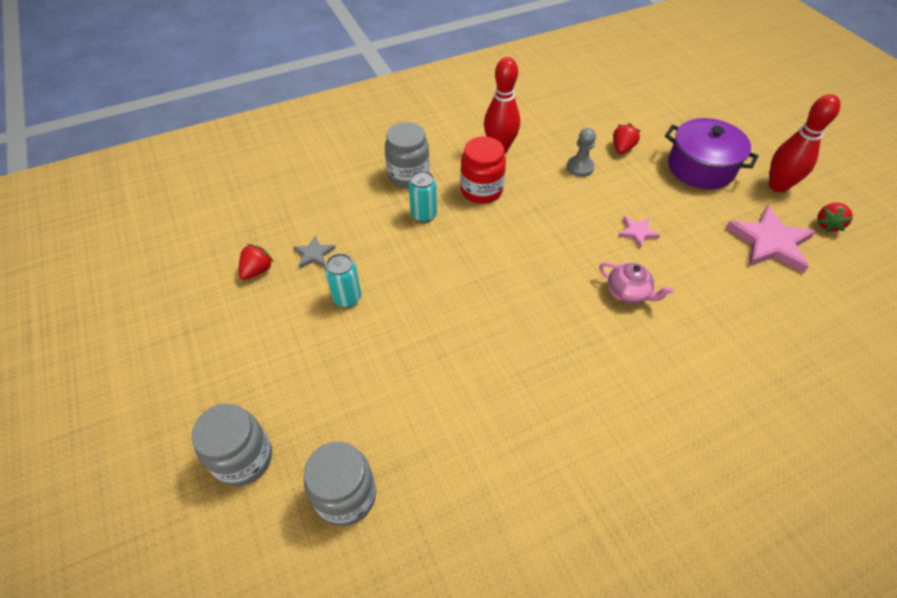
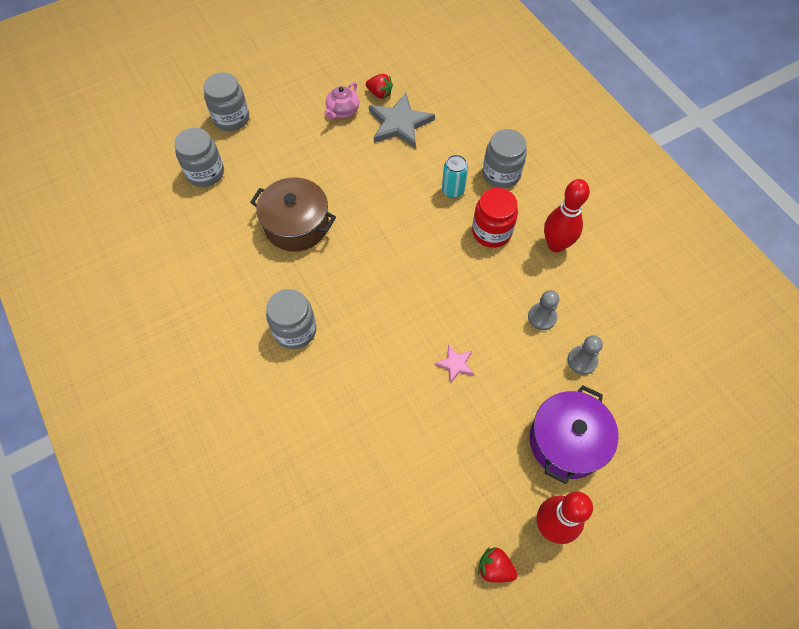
camera: 85 degrees right, 10 degrees up
(314, 254) = (399, 123): grey star -> grey star, size x2.03
(347, 298) = (358, 151): turquoise can -> none
(456, 370) = (296, 225): none -> brown pot
(612, 374) = (295, 330): none -> grey jar
(622, 148) = (582, 361): red strawberry -> grey pawn
(628, 293) = (379, 349): pink teapot -> pink teapot (342, 111)
(769, 242) = (458, 494): pink star -> none

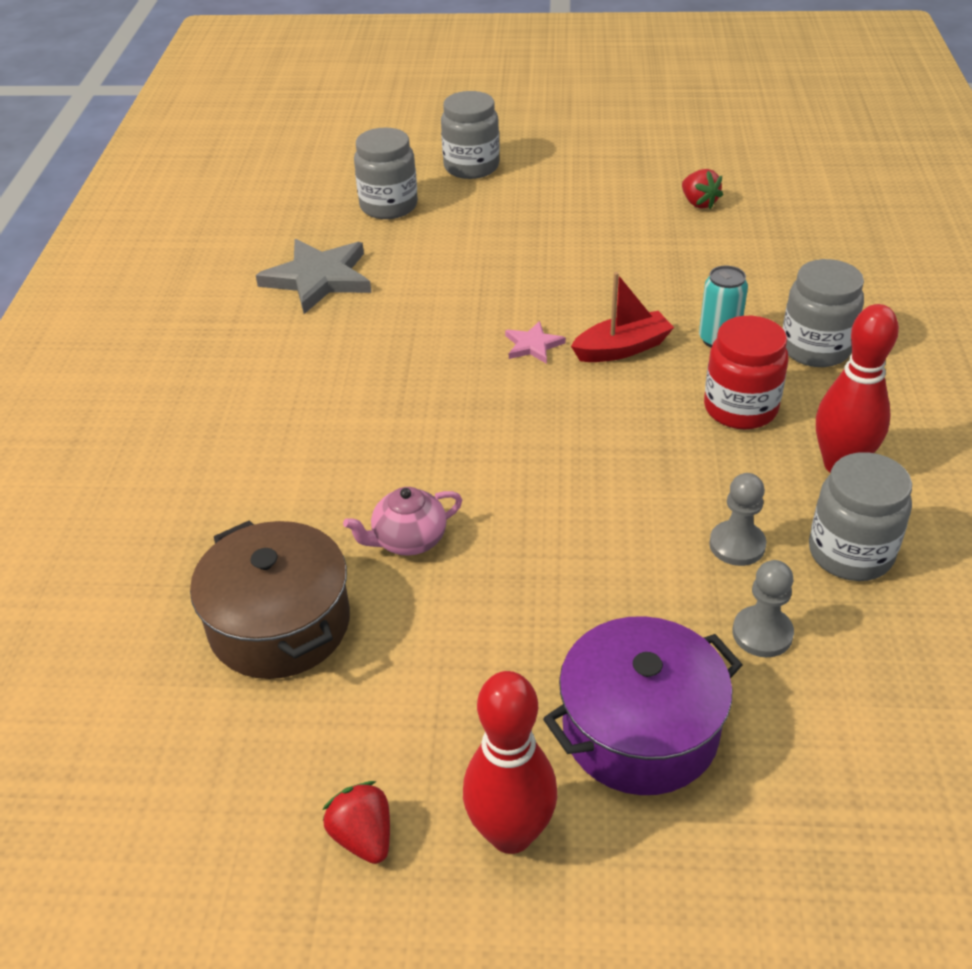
camera: 35 degrees right, 20 degrees down
(295, 330) = (346, 402): grey jar -> grey jar (850, 553)
(296, 225) = (454, 295): brown pot -> brown pot (279, 624)
(342, 111) = (627, 205): pink teapot -> pink teapot (408, 540)
(399, 123) = (700, 242): grey star -> grey star (318, 278)
(411, 220) = (622, 348): none -> red boat
(455, 364) = (540, 540): pink star -> pink star (533, 345)

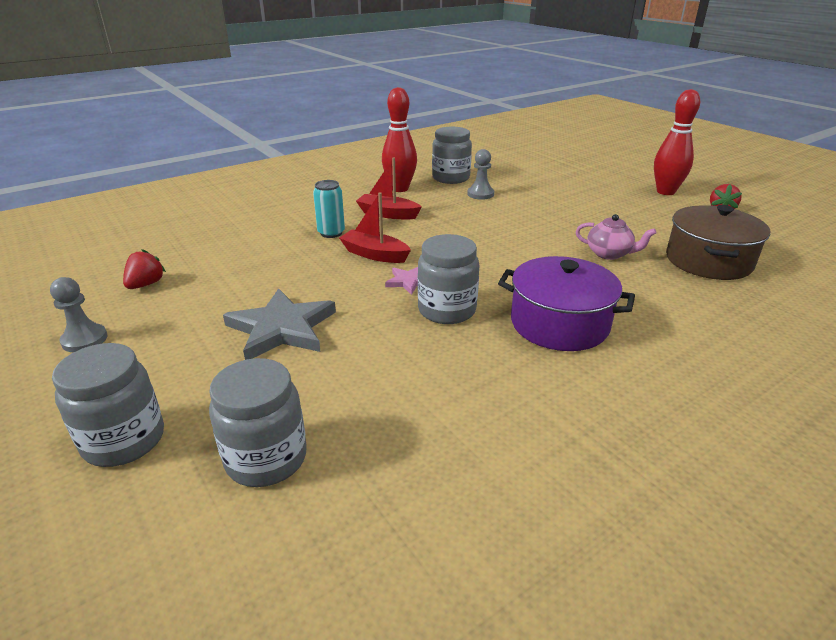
camera: 130 degrees left, 10 degrees down
(318, 278) = (451, 425): grey star -> grey star (281, 328)
(640, 730) = (592, 187): purple pot -> purple pot (559, 324)
(740, 408) = (387, 214): red jar -> red boat
(762, 633) = (516, 181): grey pawn -> grey pawn (84, 340)
(815, 349) = (311, 210): grey jar -> grey jar (447, 310)

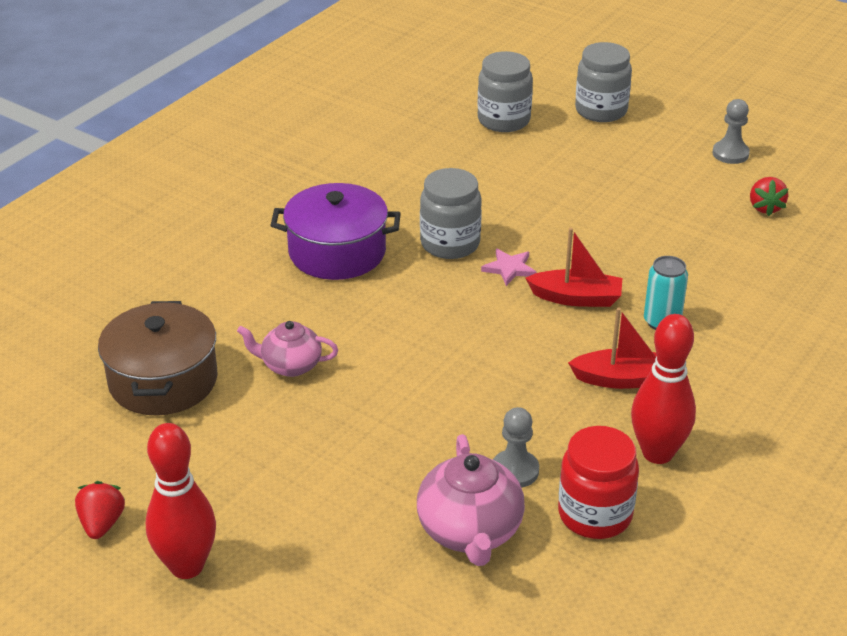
camera: 160 degrees right, 5 degrees up
(281, 328) = (584, 195): grey star -> none
(451, 178) = (595, 514): grey jar -> red jar
(516, 182) = (470, 532): none -> pink teapot

